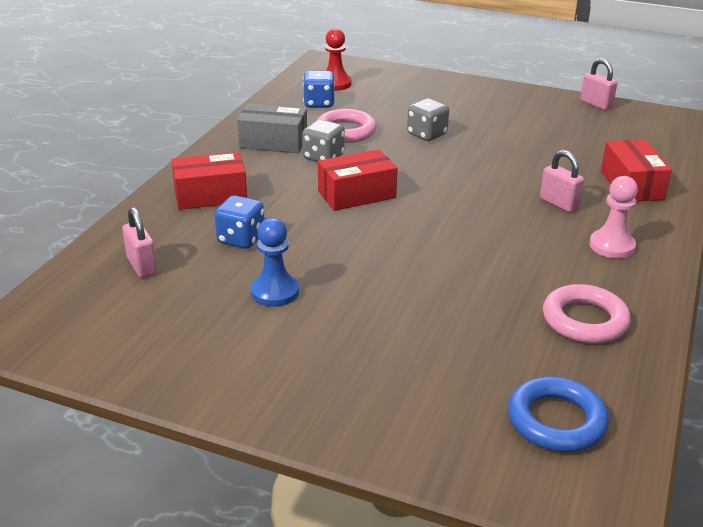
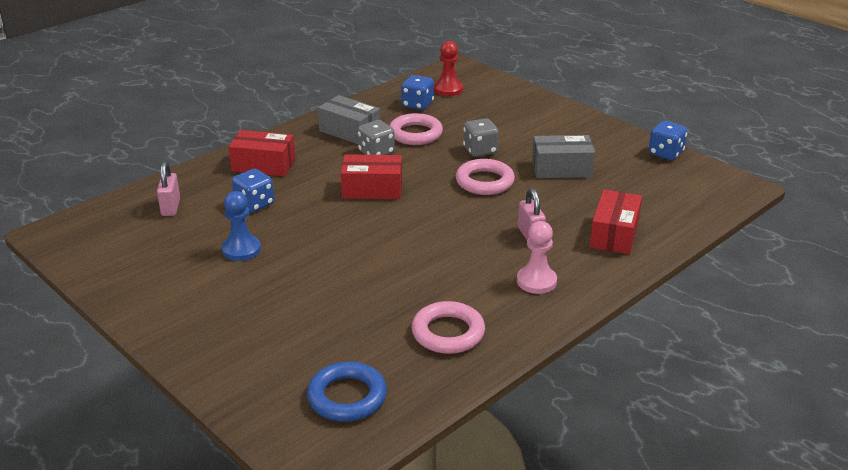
camera: 25 degrees right, 0 degrees up
(462, 163) = (484, 182): none -> pink ring
(520, 136) = (561, 169): none -> grey box
(596, 104) = (665, 153): pink padlock -> blue dice

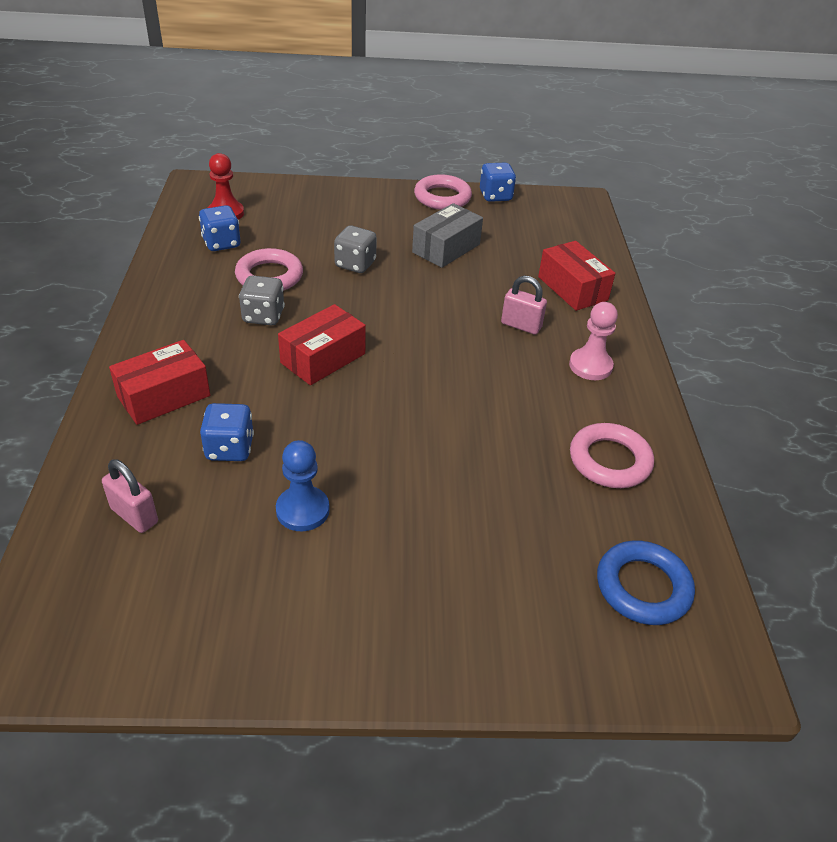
camera: 50 degrees left, 10 degrees up
(349, 131) = (198, 306): grey box -> none
(484, 182) = (407, 294): pink ring -> pink ring (442, 197)

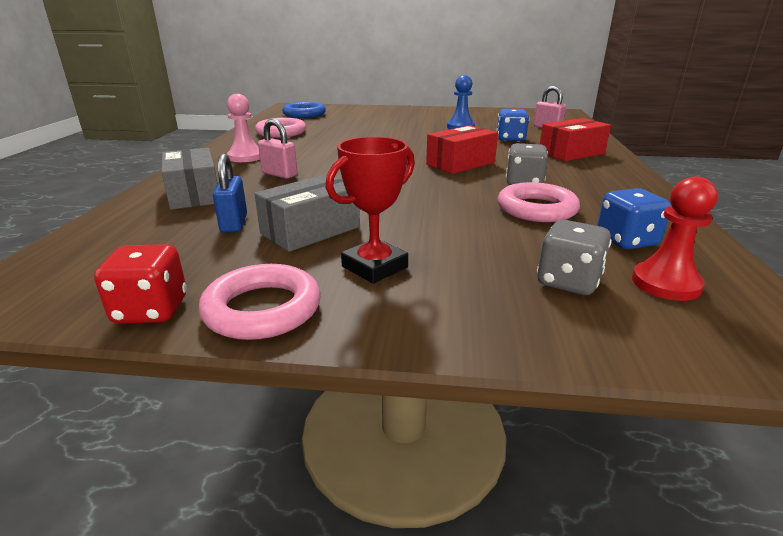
camera: 170 degrees left, 15 degrees down
(355, 264) = (436, 217): grey dice -> grey dice (568, 282)
(393, 221) = (374, 267): none -> red trophy
(495, 196) = (151, 310): blue dice -> red dice
(506, 254) = (234, 224): none -> blue padlock
(572, 288) = (194, 194): red box -> grey box

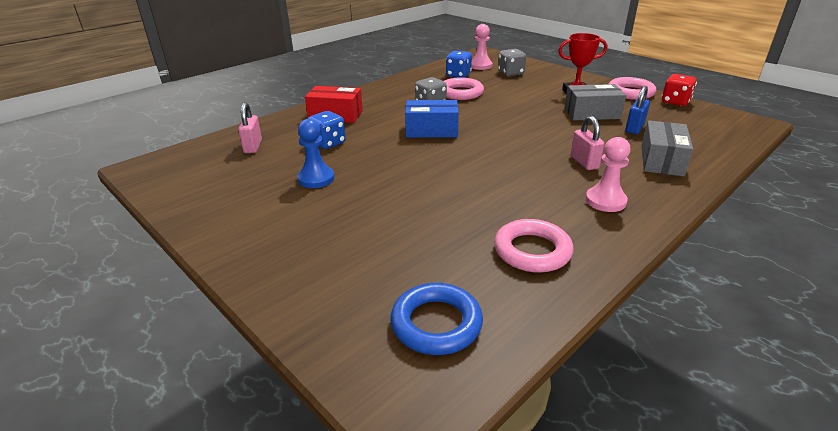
camera: 140 degrees left, 5 degrees up
(460, 163) = (431, 130): red box -> blue box
(665, 283) = (480, 66): red pawn -> pink pawn

